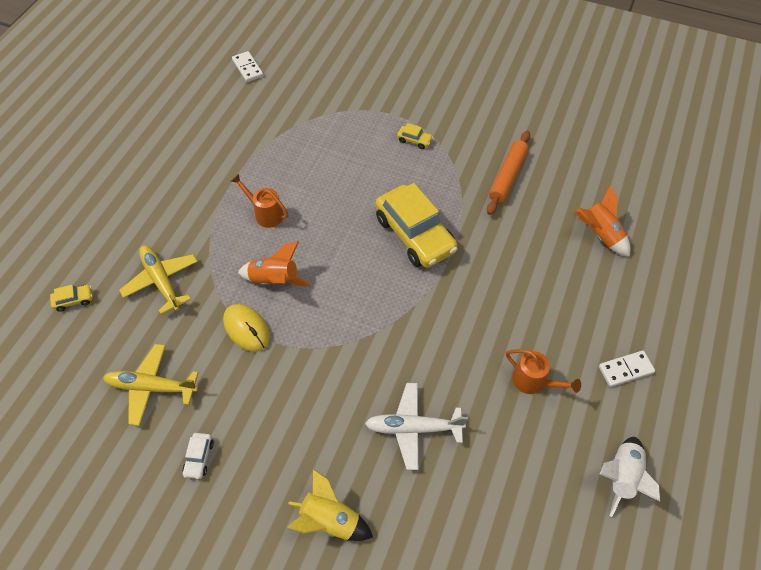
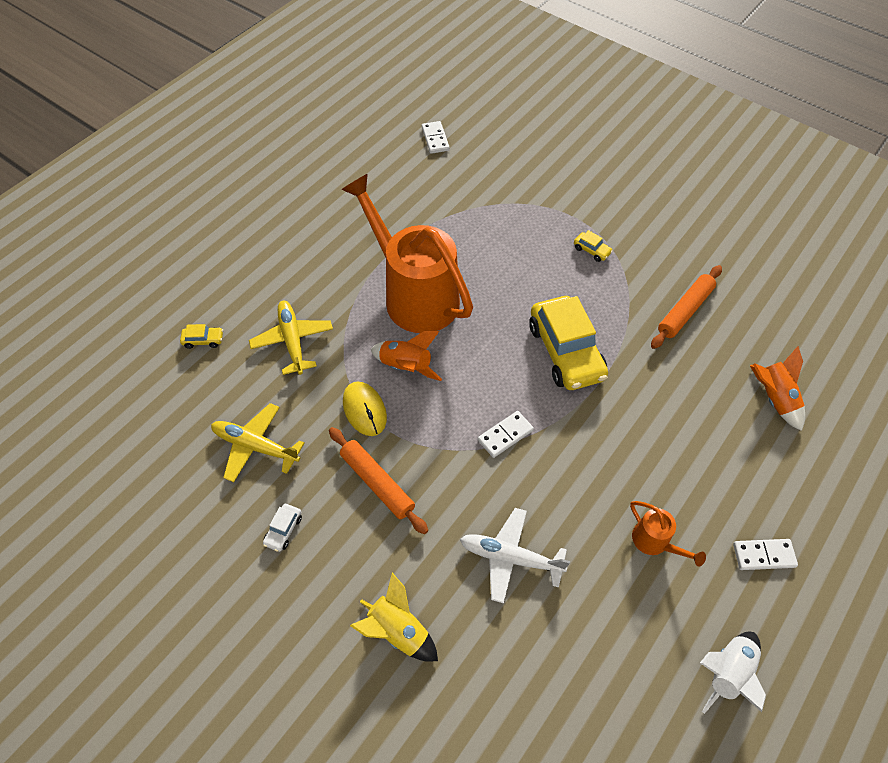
camera: 15 degrees right, 0 degrees up
(265, 214) = (414, 295): orange watering can -> orange watering can, size x2.45
(276, 392) = (377, 483): none -> orange rolling pin
(380, 321) = (505, 435): none -> white domino

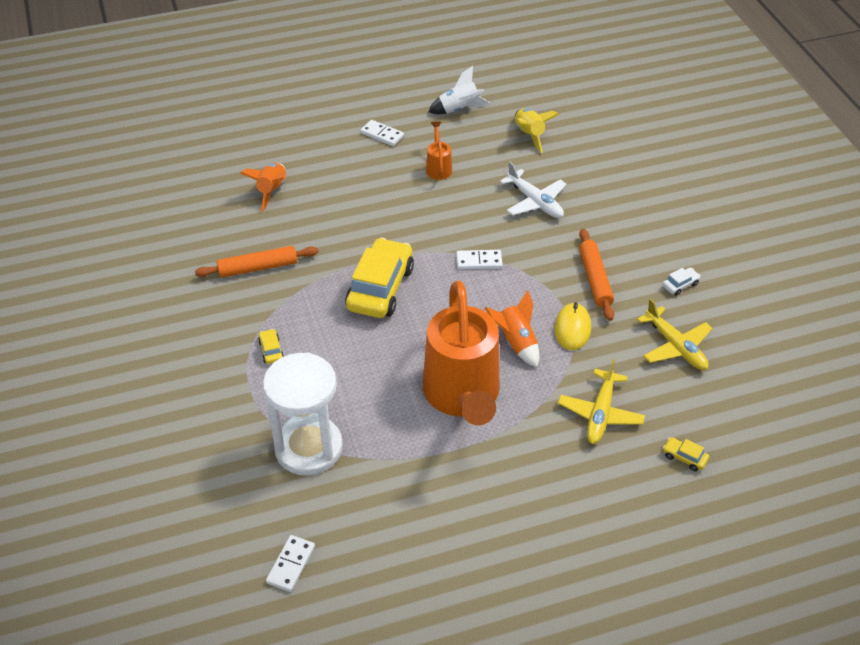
camera: 145 degrees left, 10 degrees down
(398, 630) = (632, 204): yellow rocket -> yellow rocket (529, 135)
(491, 202) = (308, 448): none -> white hourglass

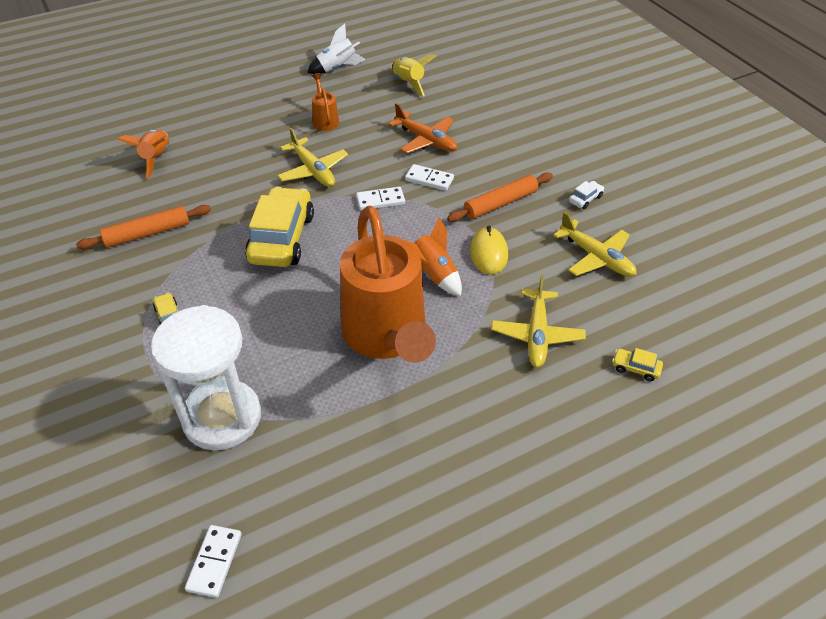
camera: 10 degrees left, 0 degrees up
(382, 135) = (264, 97): white domino -> white domino (429, 179)
(419, 221) = (313, 170): none -> yellow plane
(535, 202) = (426, 140): white plane -> orange plane
(595, 279) = (500, 203): orange rolling pin -> orange rolling pin turned 75 degrees clockwise

